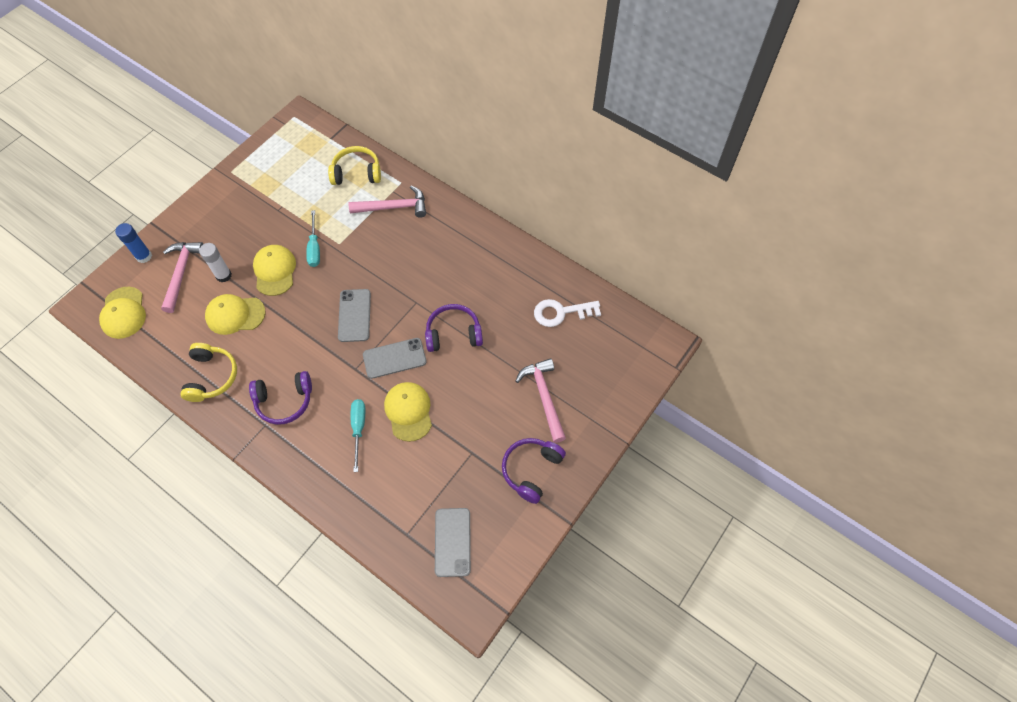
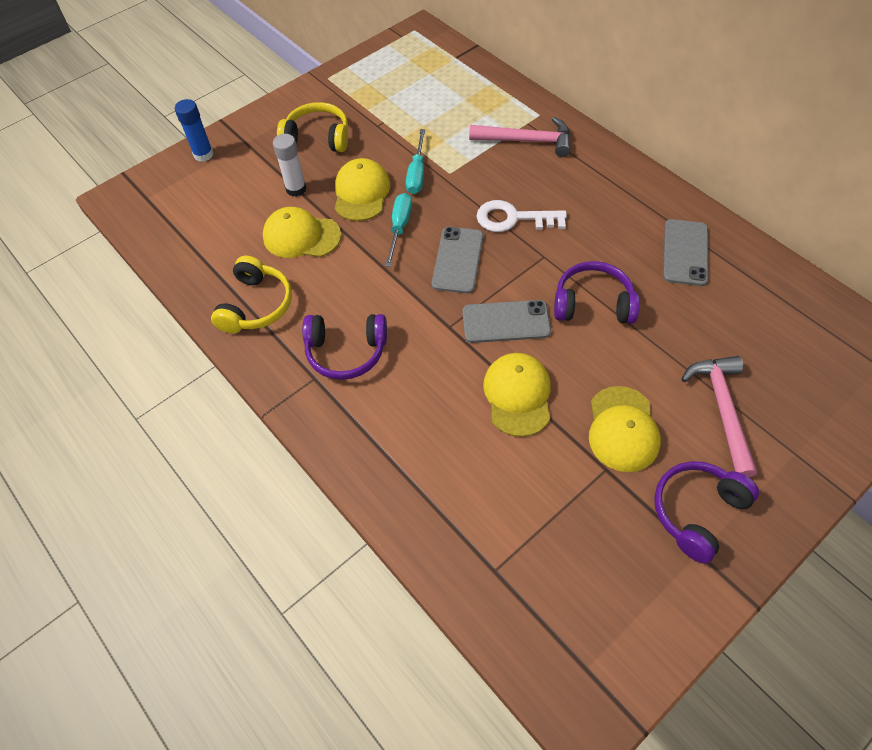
camera: 15 degrees right, 5 degrees down
(123, 313) = (163, 213): yellow cap -> yellow cap (622, 429)
(181, 273) = (244, 179): pink hammer -> none
(356, 173) = (483, 97): yellow headphones -> yellow headphones (317, 138)
(358, 429) = (443, 406): turquoise screwdriver -> turquoise screwdriver (399, 227)
(452, 542) = (564, 597): grey phone -> grey phone (685, 252)
(561, 312) = (753, 300): white key -> white key (514, 218)

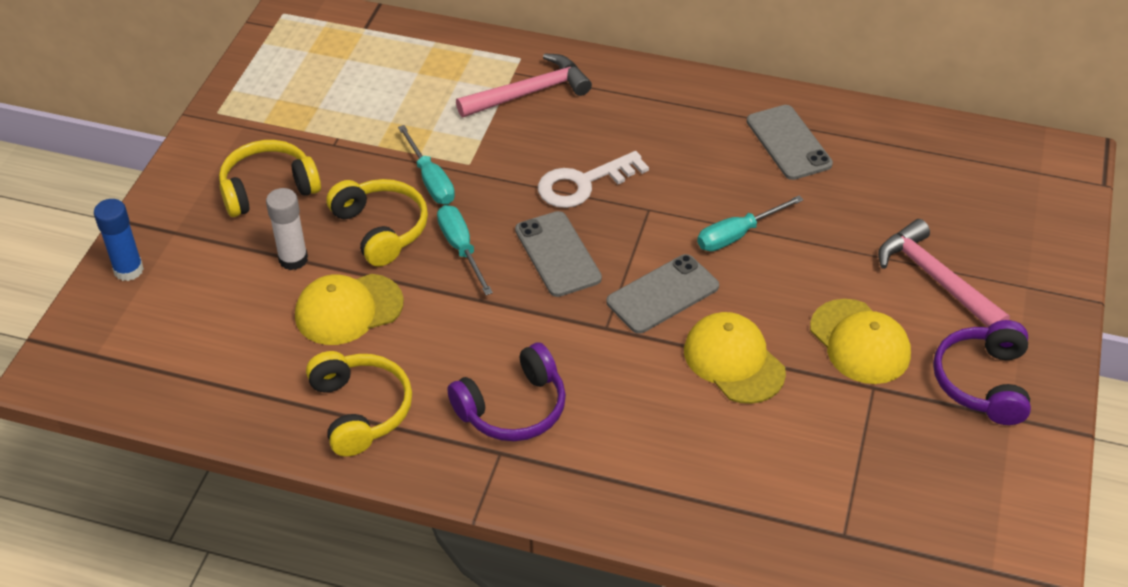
camera: 35 degrees left, 10 degrees down
(361, 193) = (381, 229): yellow cap -> yellow headphones
(593, 304) = (737, 235): purple headphones -> turquoise screwdriver

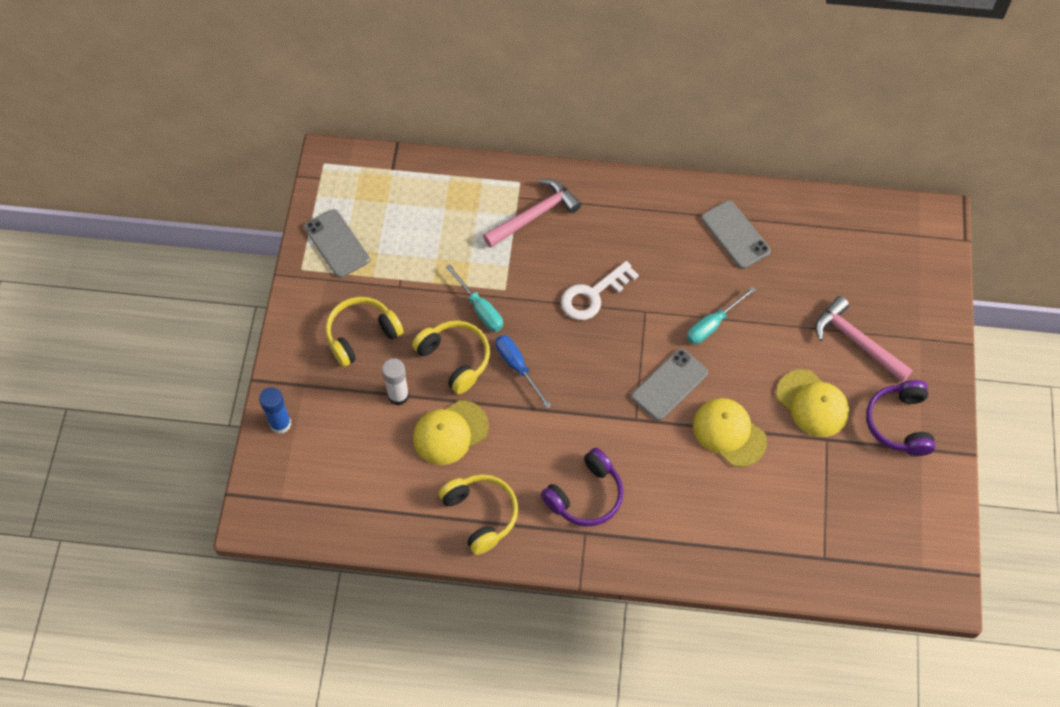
camera: 10 degrees left, 15 degrees up
(461, 248) = (517, 367): turquoise screwdriver -> blue screwdriver
(558, 254) = (588, 361): grey phone -> grey phone (337, 243)

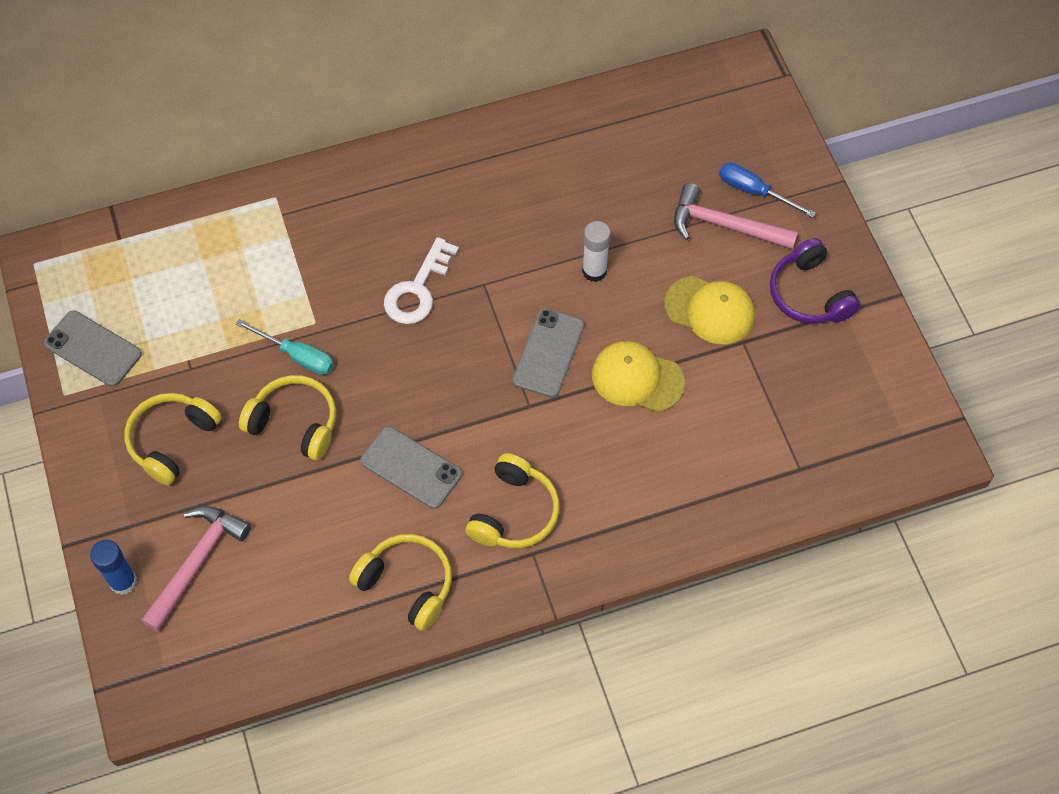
camera: 25 degrees left, 0 degrees up
(398, 395) = (248, 491): white glue stick -> white glue stick (594, 271)
(450, 433) = (328, 508): yellow cap -> none
(517, 367) = (370, 403): blue screwdriver -> blue screwdriver (754, 191)
(534, 215) = (310, 227): pink hammer -> pink hammer (197, 562)
(585, 495) = (514, 512): purple headphones -> yellow headphones
(712, 324) = (564, 269): turquoise screwdriver -> none
(735, 235) = (542, 163): grey phone -> grey phone (411, 467)

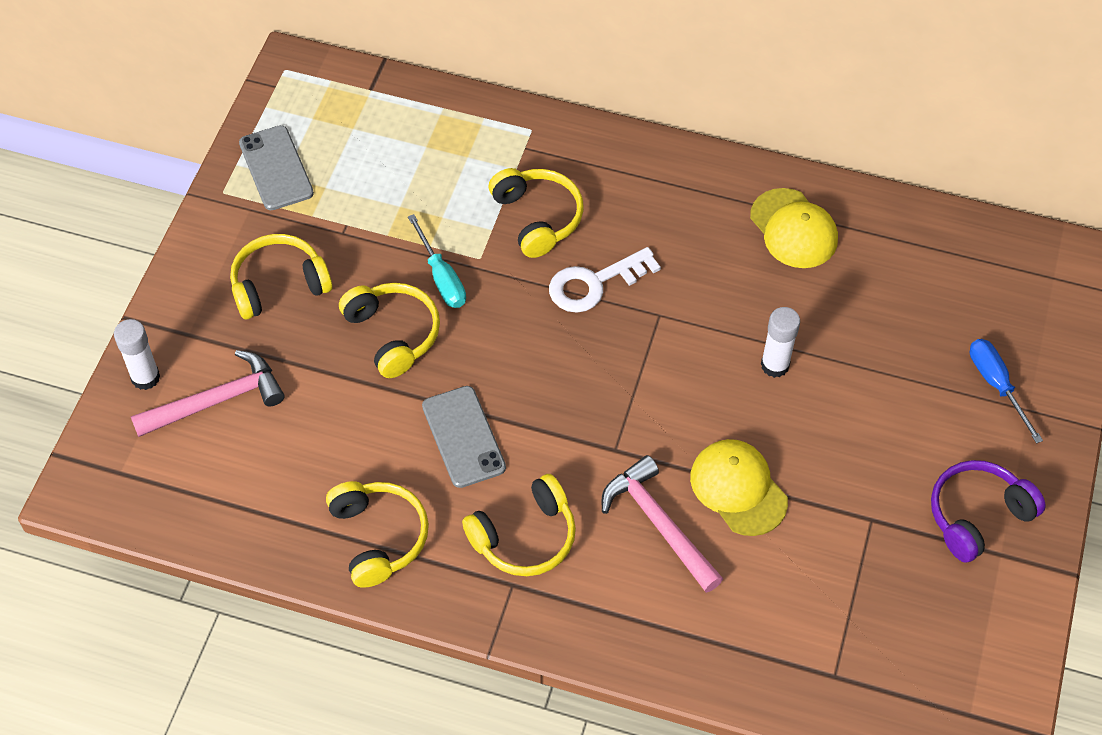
camera: 35 degrees right, 5 degrees down
(123, 582) = (145, 377): blue glue stick -> white glue stick
(334, 264) = (537, 218): none -> yellow headphones
(548, 353) = (671, 413): grey phone -> none
(710, 310) = (861, 469): yellow cap -> yellow cap (793, 229)
(724, 225) = (939, 399): pink hammer -> pink hammer (658, 524)
(809, 294) = (977, 516): purple headphones -> purple headphones turned 45 degrees clockwise

